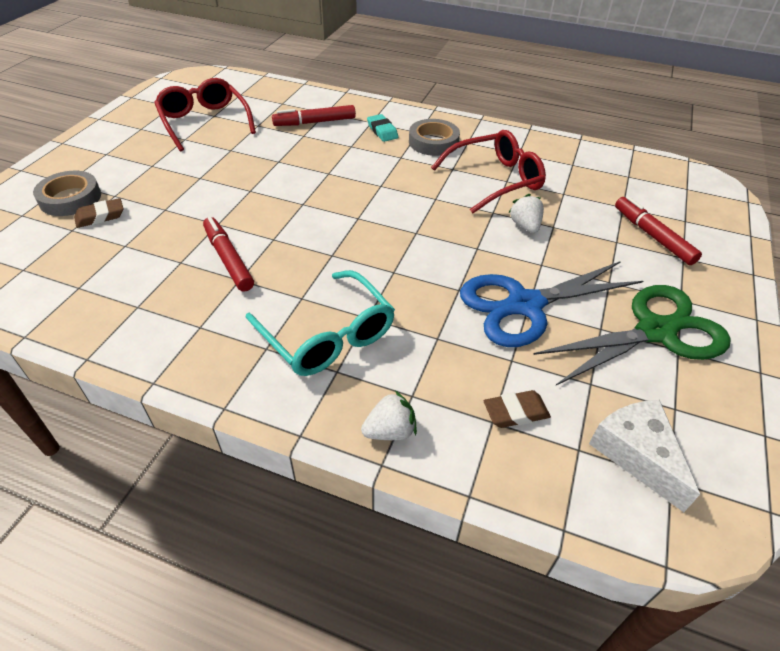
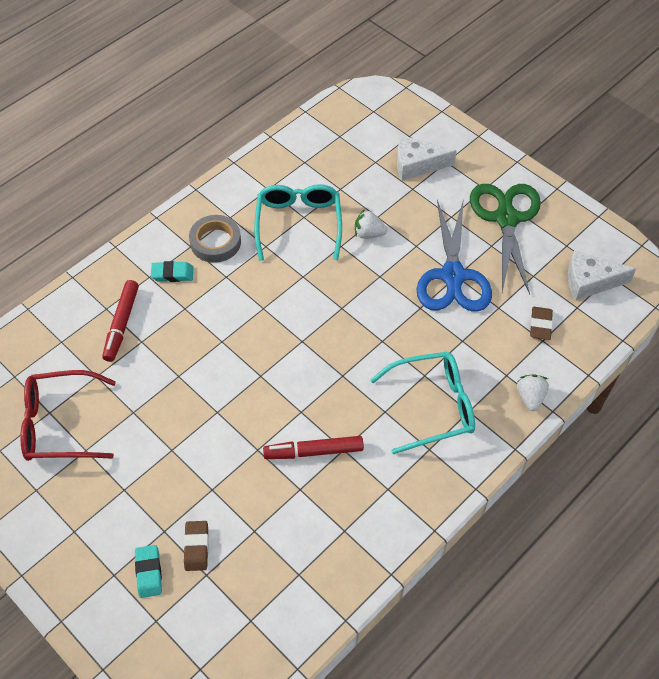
camera: 65 degrees left, 10 degrees up
(70, 198) = (149, 572): grey tape -> turquoise eraser
(495, 180) = (298, 224): red glasses -> turquoise glasses
(652, 236) = (417, 165): red marker -> white cheese

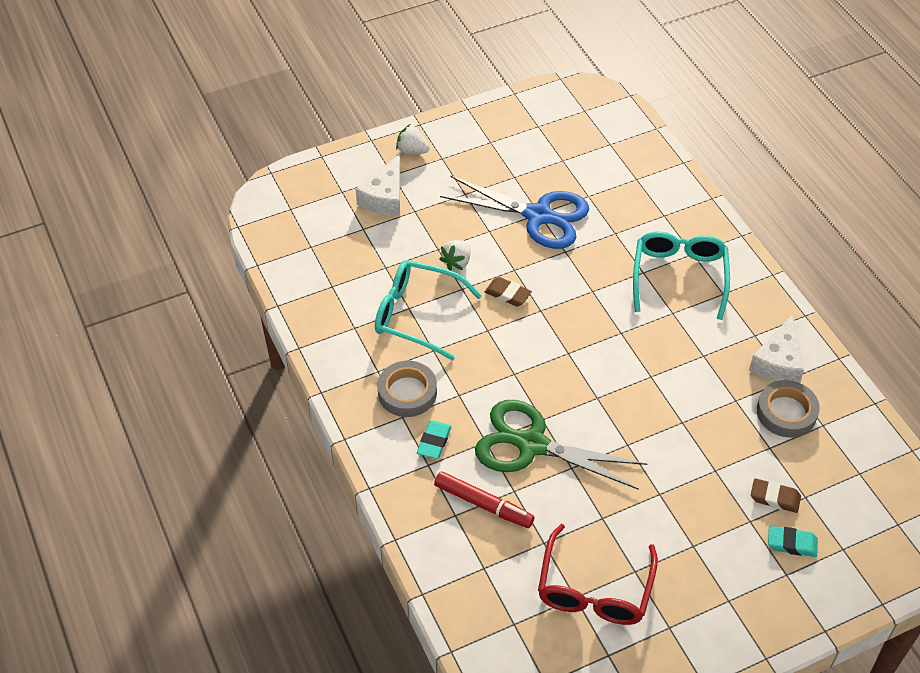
camera: 70 degrees left, 5 degrees down
(302, 537) = (786, 412): none -> grey tape
(313, 452) = (699, 379): red marker -> none
(506, 219) = (487, 156): green scissors -> green scissors (532, 445)
(530, 397) = (693, 208): white strawberry -> white strawberry (412, 150)
(540, 325) = (619, 174): brown eraser -> brown eraser (508, 294)
(590, 282) = (586, 126): white cheese -> white cheese (778, 363)

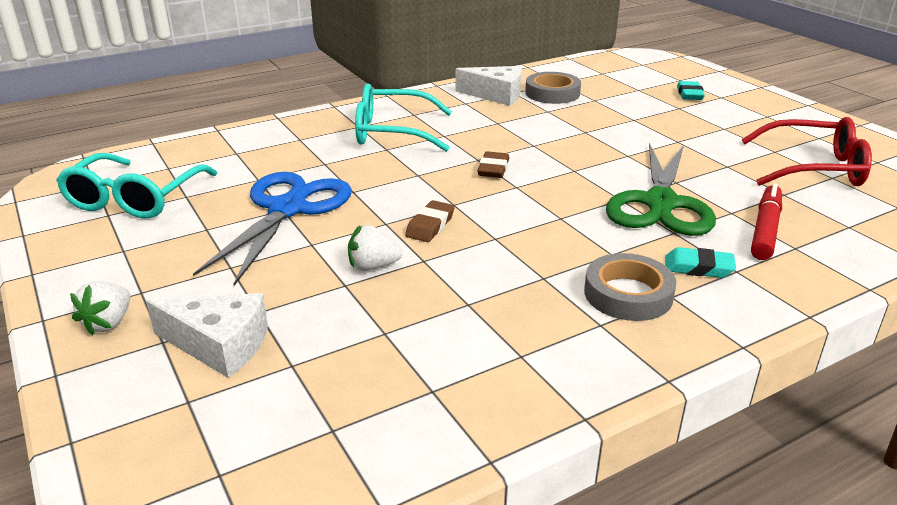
camera: 95 degrees left, 20 degrees down
(416, 314) = (480, 295): turquoise glasses -> turquoise glasses (134, 199)
(457, 262) = (373, 266): white strawberry -> white strawberry turned 150 degrees clockwise
(775, 498) = (647, 99): brown eraser -> brown eraser (493, 169)

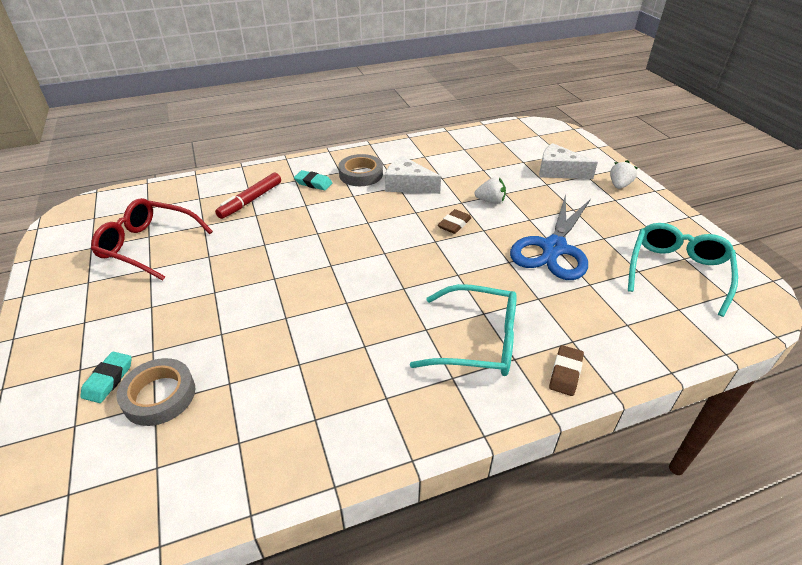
camera: 170 degrees left, 10 degrees up
(493, 169) = (395, 273): brown eraser -> brown eraser (565, 373)
(496, 95) = (341, 413): white cheese -> white cheese (407, 185)
(552, 93) = (268, 407): grey tape -> grey tape (159, 395)
(661, 203) = (294, 226): green scissors -> none

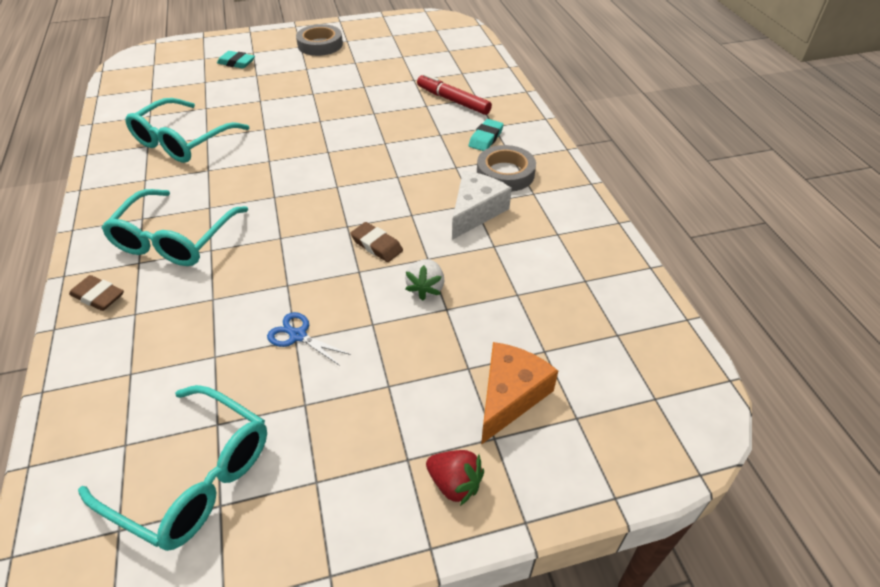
camera: 95 degrees right, 5 degrees up
(148, 245) = (387, 57): red glasses -> none
(159, 395) = (210, 82): grey tape -> grey tape (320, 45)
(308, 384) = (182, 141): none -> turquoise glasses
(554, 248) = (298, 336): blue scissors -> blue scissors, size x0.42
(558, 171) = (510, 395): white cheese -> orange cheese
(619, 185) = (454, 483): white strawberry -> red strawberry

